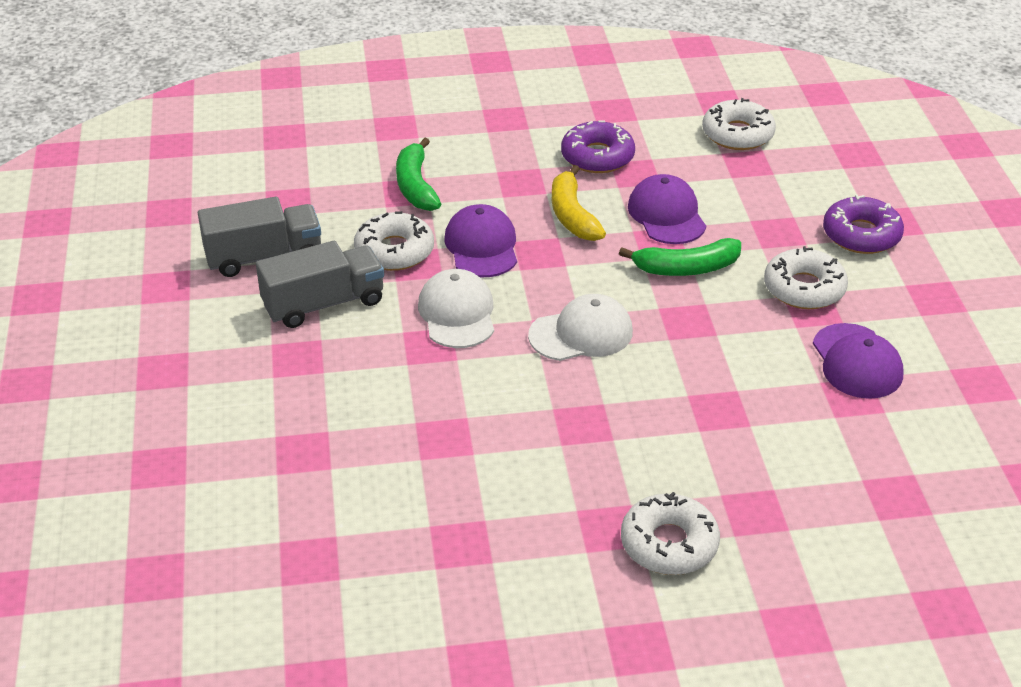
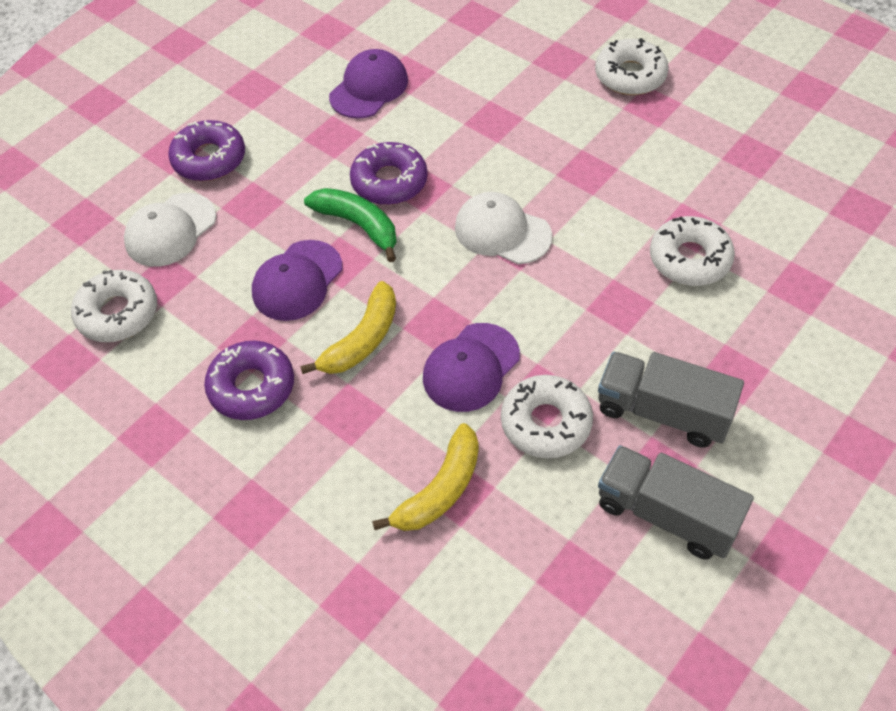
camera: 130 degrees left, 15 degrees up
(416, 186) = (440, 489): green banana -> yellow banana
(457, 313) = (568, 317): white cap -> white cap (170, 230)
(716, 308) = (389, 181): none -> purple donut
(804, 288) = (313, 152): white donut -> white donut (689, 259)

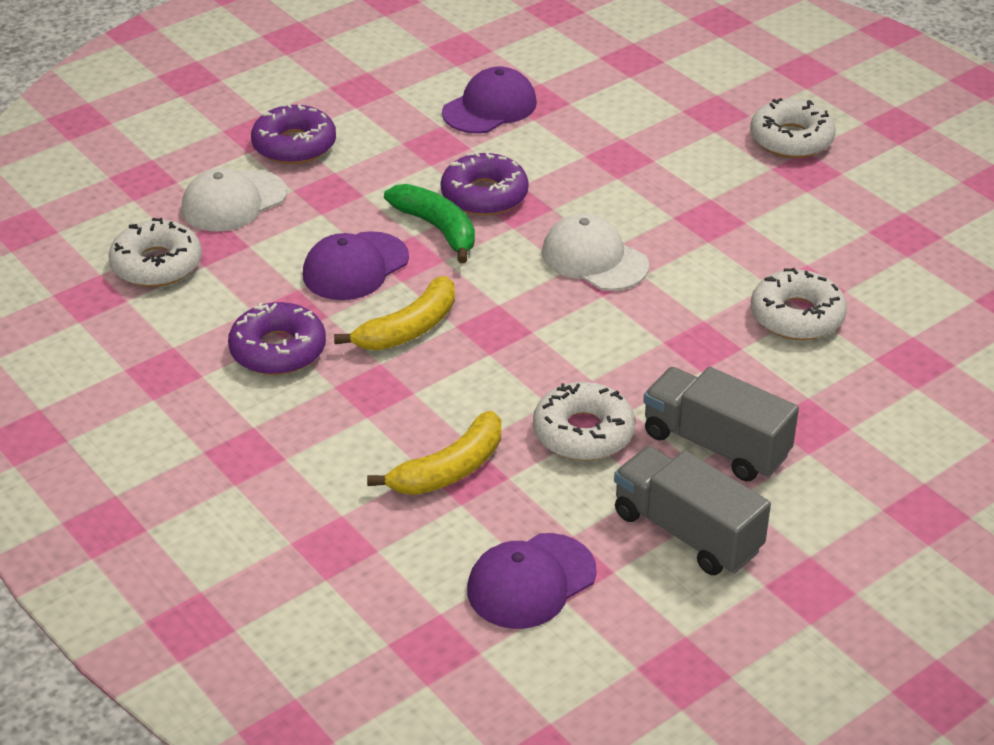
camera: 10 degrees right, 15 degrees down
(471, 367) = (518, 372): purple cap -> purple cap (531, 581)

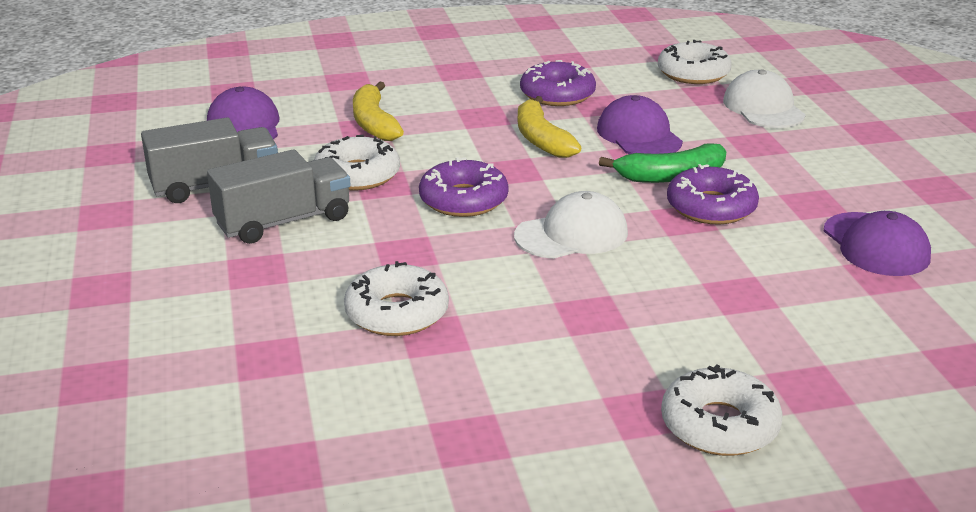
camera: 115 degrees right, 10 degrees down
(294, 145) = (842, 142): purple donut -> purple donut (463, 200)

